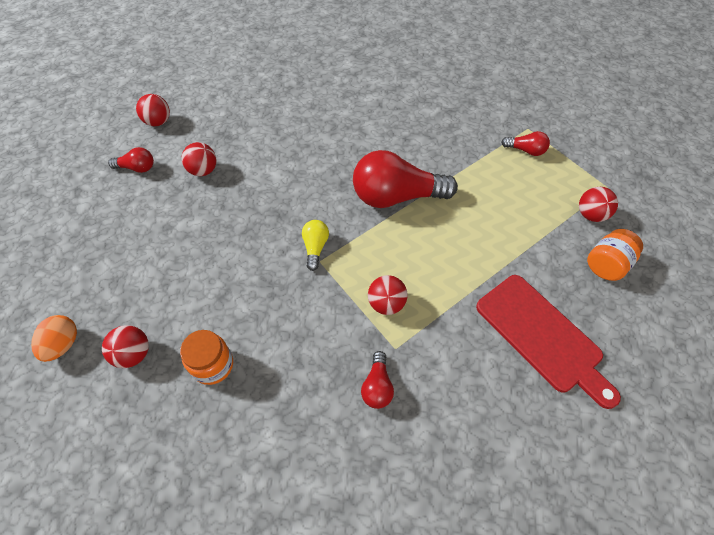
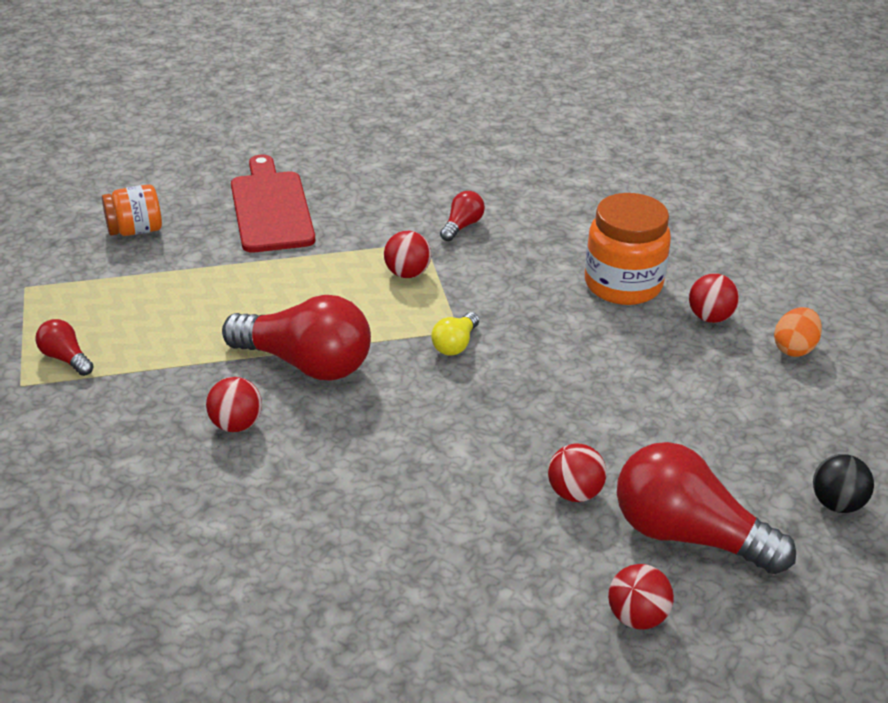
camera: 155 degrees left, 20 degrees down
(49, 215) = (837, 504): none -> black ball
(137, 168) = (688, 535): red light bulb -> red light bulb, size x2.16
(213, 365) = (623, 285): orange jar -> orange jar, size x1.63
(590, 215) = (87, 270): red ball -> red ball (236, 425)

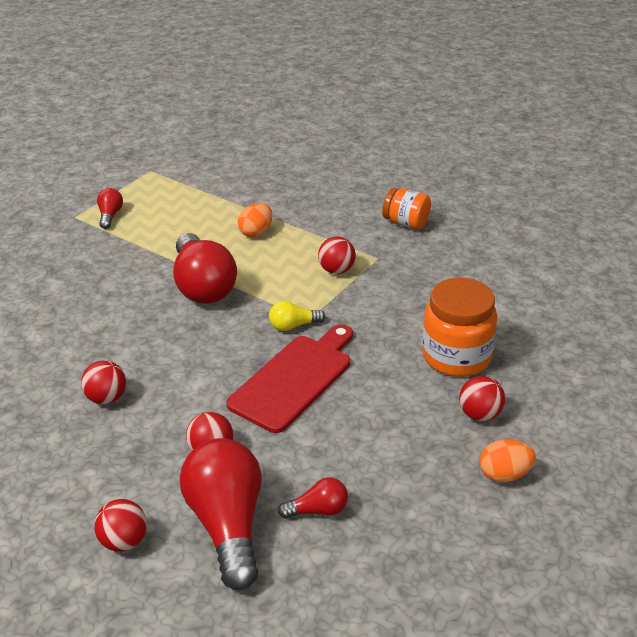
camera: 50 degrees right, 0 degrees up
(135, 230) = (241, 169): orange jar -> orange jar (406, 223)
(236, 425) = (122, 295): red ball -> red ball (107, 398)
(268, 283) = (256, 232): none -> orange egg
(271, 208) = (326, 192): red cutting board -> red cutting board (294, 379)
(462, 226) = (416, 261): red light bulb -> red light bulb (318, 510)
(837, 504) = (349, 586): black ball -> none

